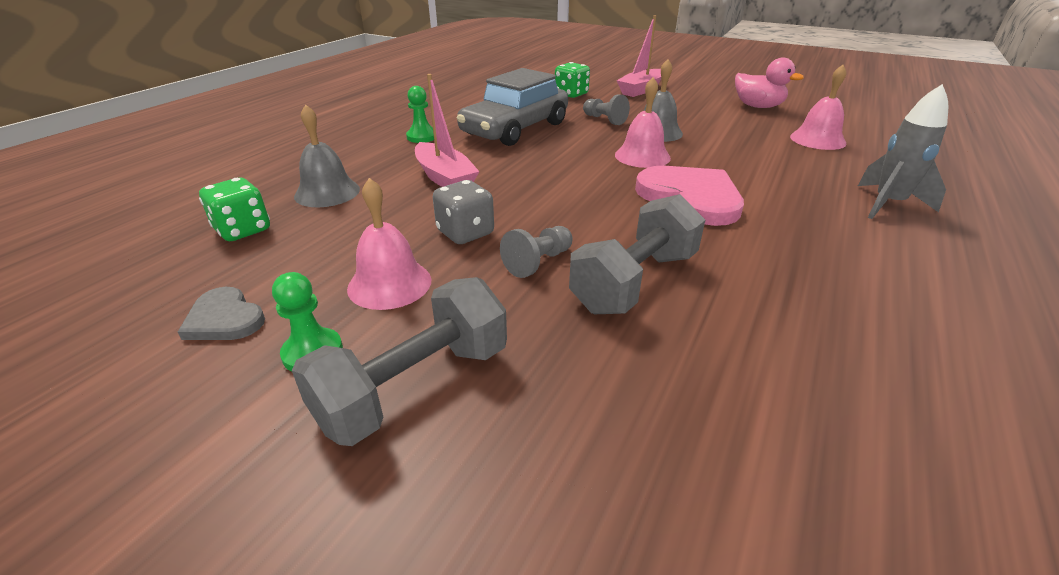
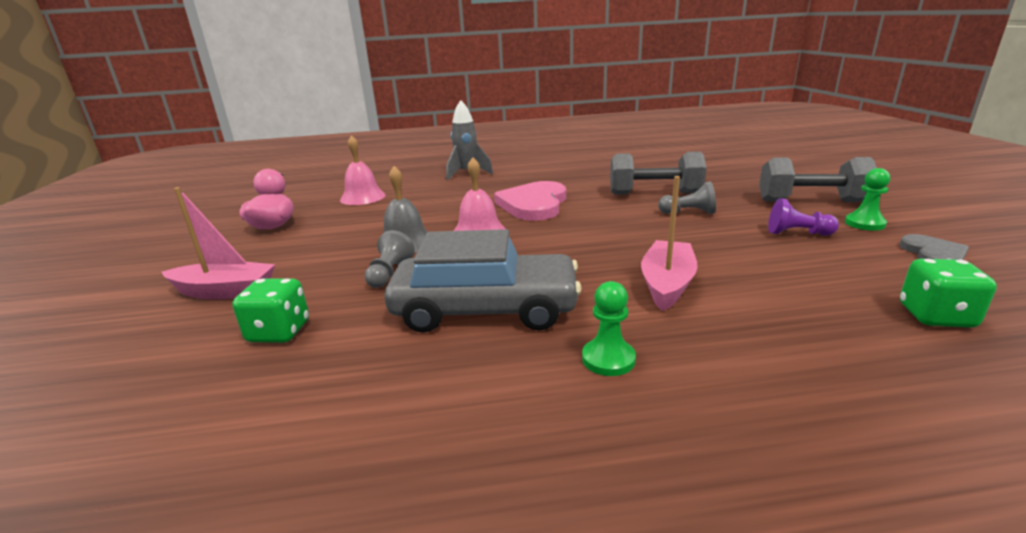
camera: 125 degrees left, 10 degrees down
(327, 192) = (817, 323): grey bell -> none
(389, 284) = (797, 233): pink bell -> purple pawn
(465, 233) = (712, 239): grey dice -> none

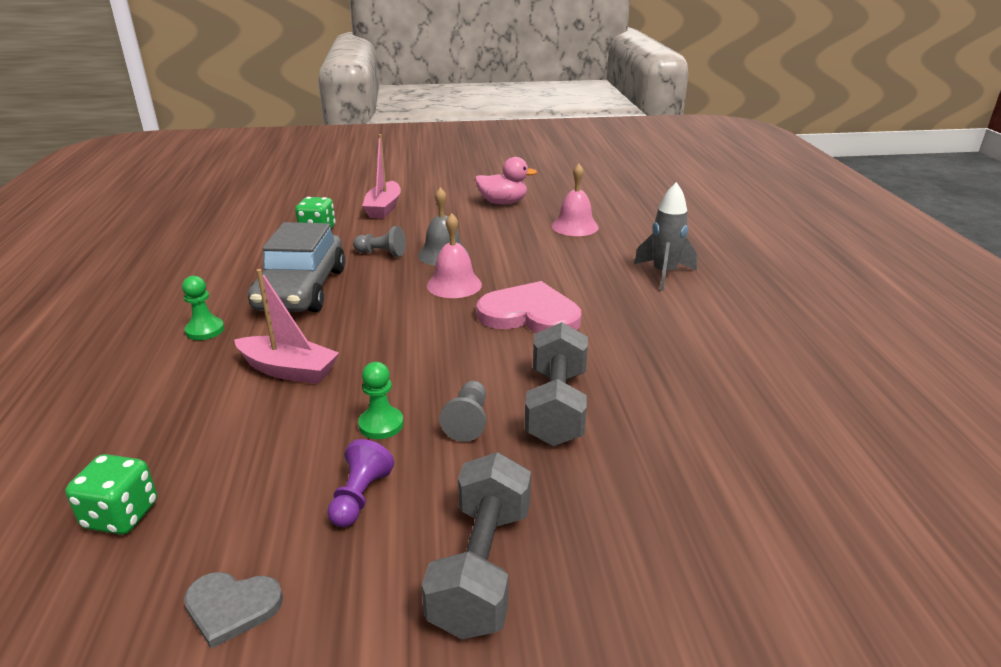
camera: 90 degrees right, 5 degrees up
(864, 223) = (363, 589): green pawn -> green pawn (381, 424)

